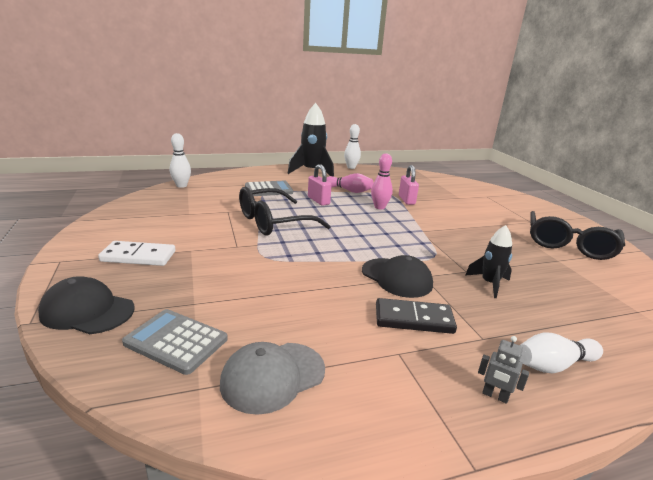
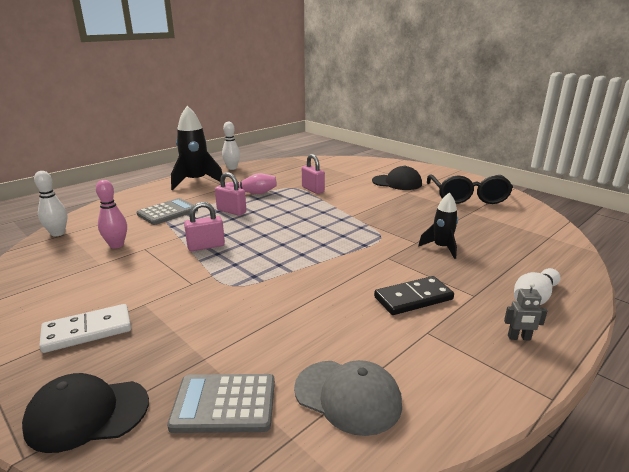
camera: 25 degrees left, 0 degrees up
(273, 222) = (206, 246): black glasses -> pink padlock
(273, 376) = (348, 396): grey cap -> grey cap turned 90 degrees counterclockwise
(379, 207) = (295, 203): pink bowling pin -> pink bowling pin (116, 245)
(396, 278) = (368, 266): black cap -> black cap (397, 182)

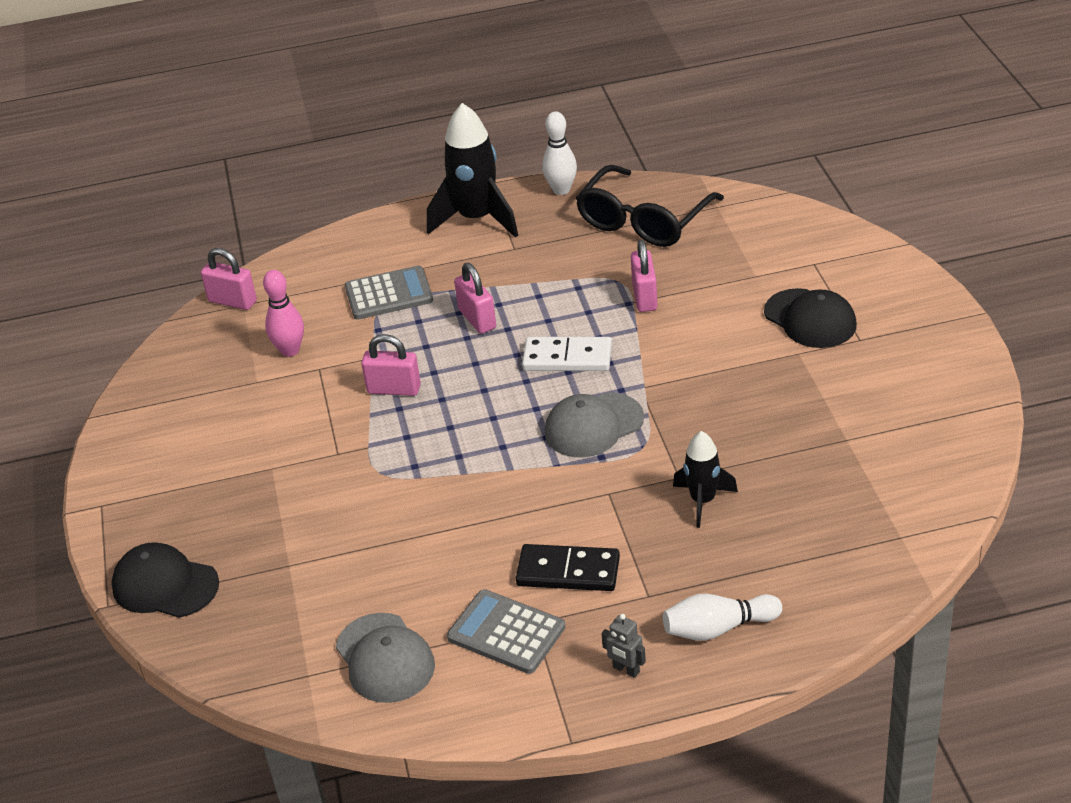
camera: 35 degrees right, 15 degrees up
(58, 233) = (232, 301): white bowling pin -> pink padlock
(87, 331) = (201, 487): white domino -> white domino (567, 358)
(224, 403) = (276, 621): grey calculator -> grey calculator (506, 632)
(252, 193) = (540, 279): pink bowling pin -> none
(344, 234) = (593, 425): none -> grey cap
(467, 197) = (891, 399): black glasses -> black glasses (643, 221)

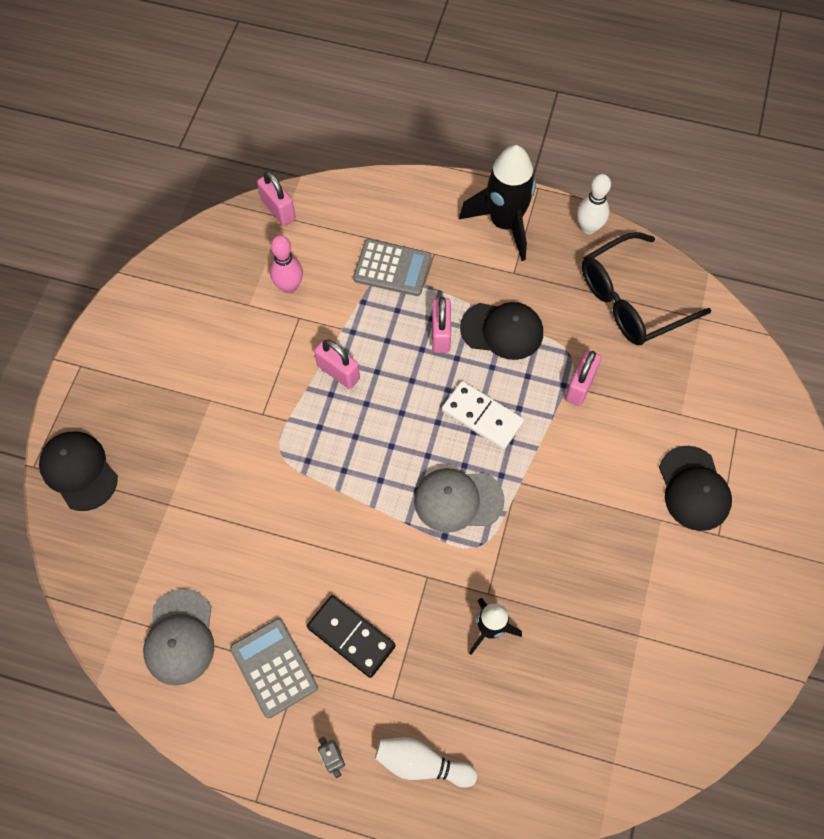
camera: 25 degrees right, 25 degrees up
(536, 291) = (502, 330): none -> black cap

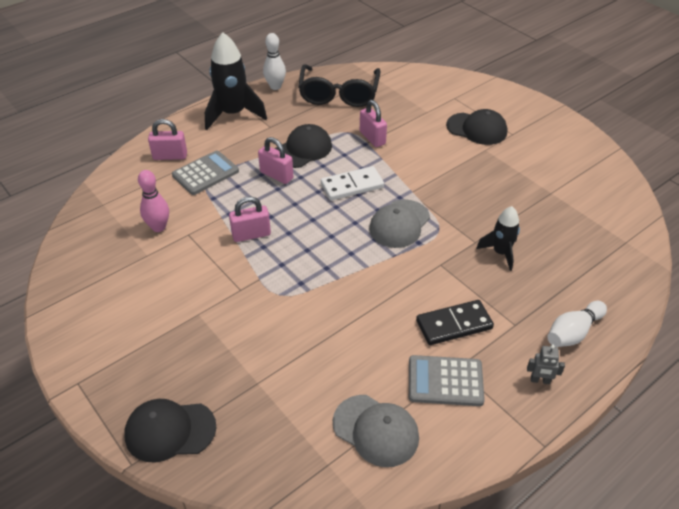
camera: 55 degrees left, 20 degrees down
(278, 210) = (94, 204): pink padlock -> pink padlock (170, 156)

